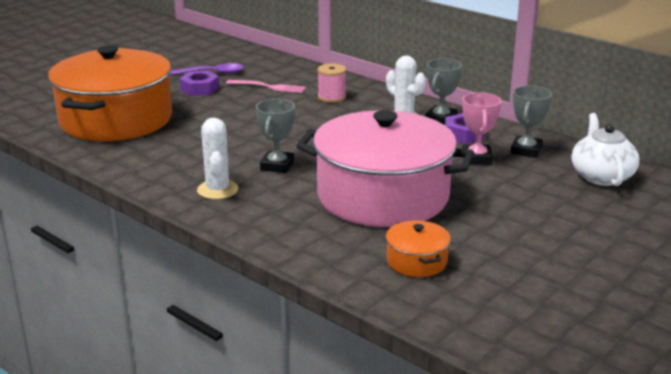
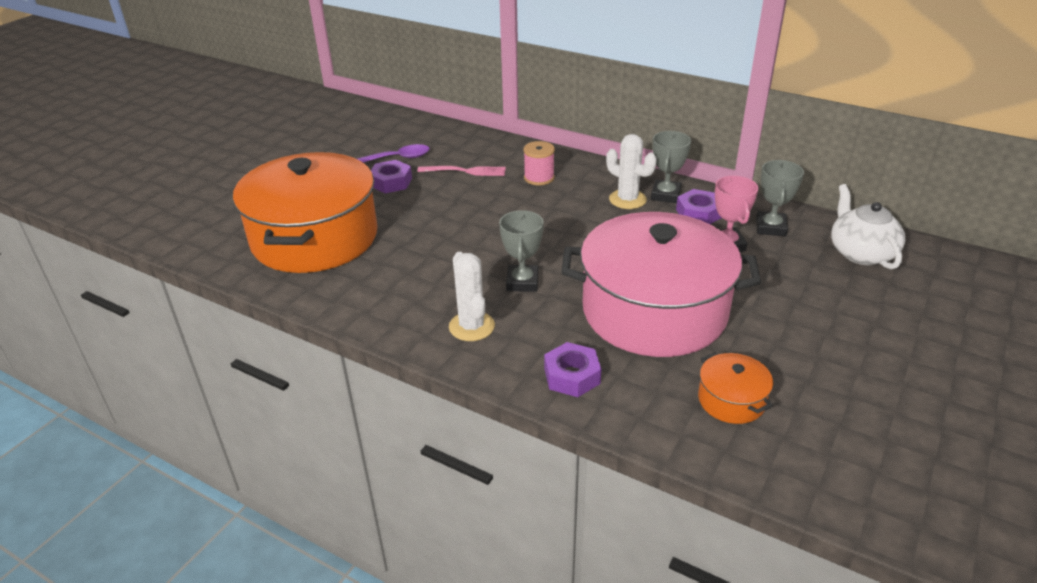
camera: 10 degrees left, 10 degrees up
(285, 230) = (572, 376): none -> purple nut

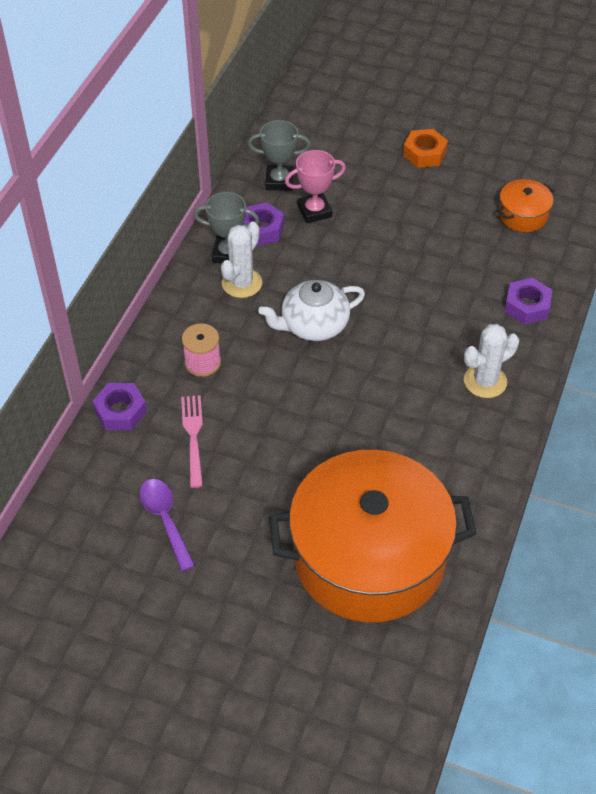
camera: 100 degrees left, 15 degrees up
(391, 182) = (229, 510): purple nut -> purple nut (120, 411)
(522, 282) = (408, 353): grey trophy -> none
(654, 311) = (428, 259): pink pot -> none
(839, 331) = (424, 153): none -> orange nut
(861, 253) = (311, 130): white teapot -> white teapot (313, 325)

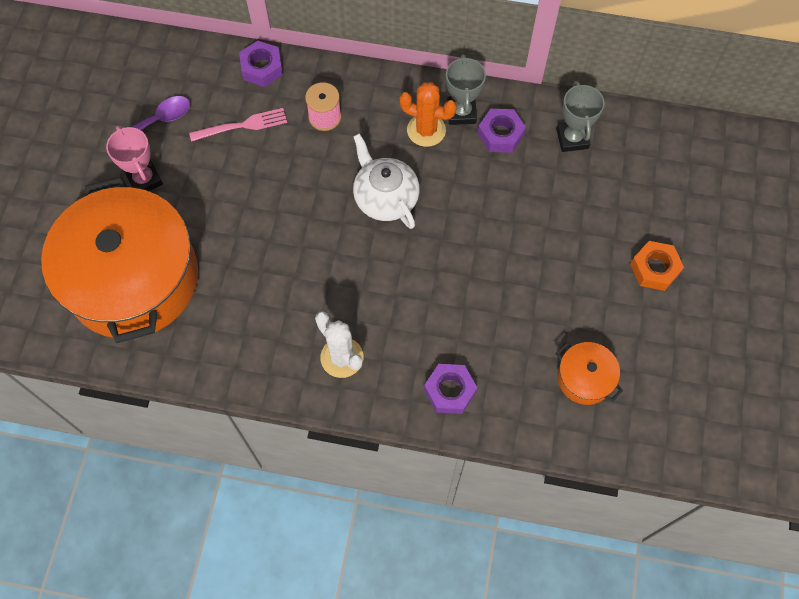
camera: 80 degrees right, 15 degrees up
(242, 283) = (426, 130): white cactus -> orange cactus
(314, 211) = (537, 176): pink trophy -> pink trophy (144, 180)

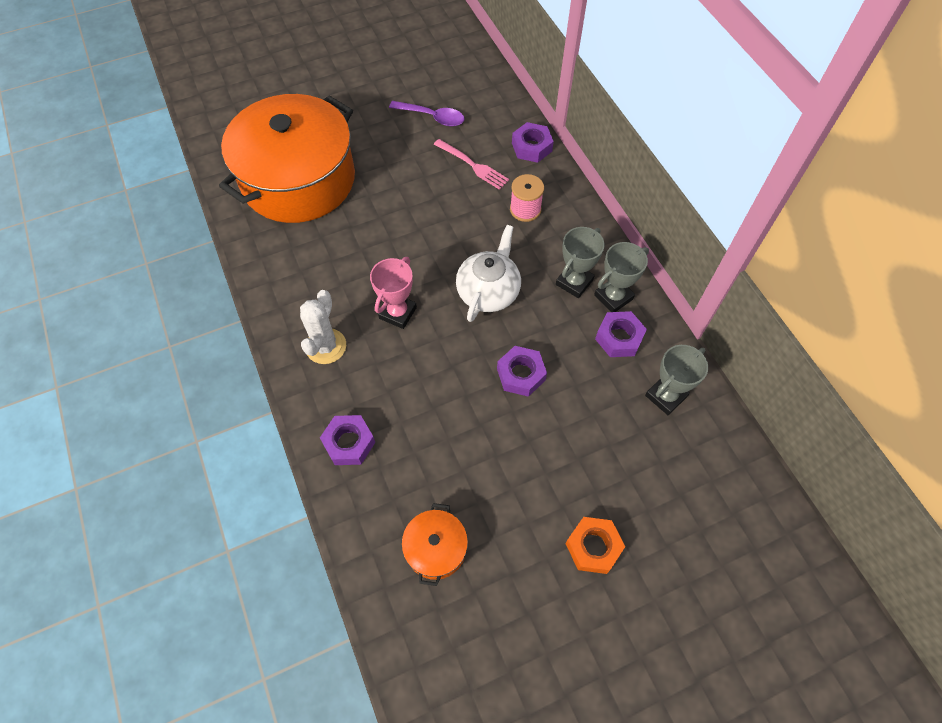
camera: 55 degrees right, 5 degrees down
(144, 180) = (381, 138): pink trophy -> pink trophy (397, 313)
(426, 130) = (574, 282): orange cactus -> grey trophy
(481, 224) = (521, 374): none -> purple nut

